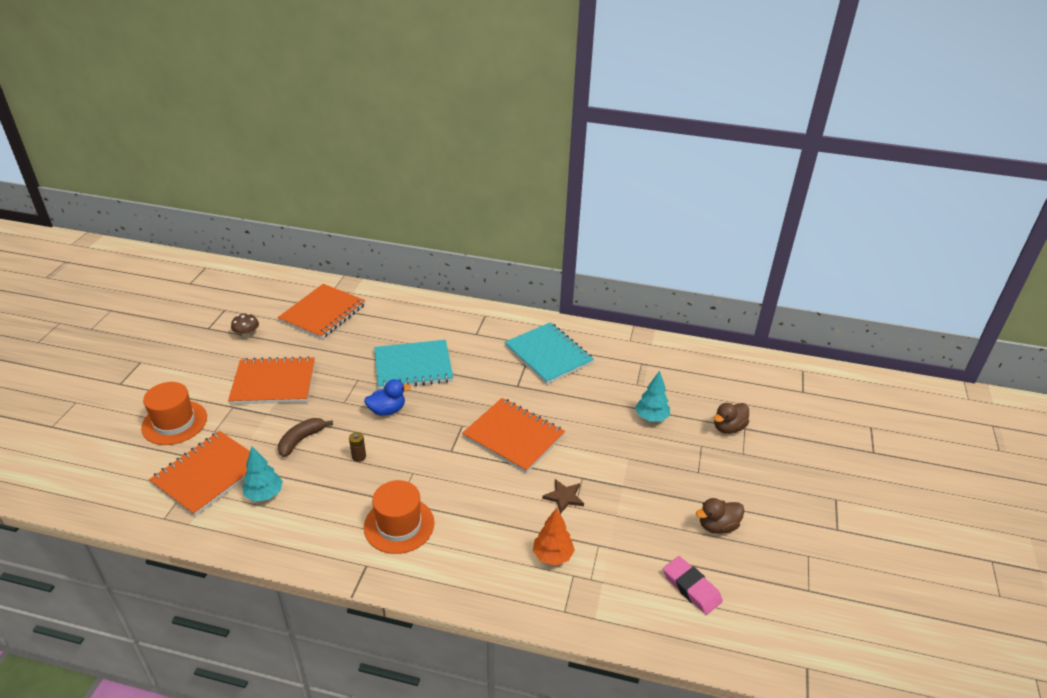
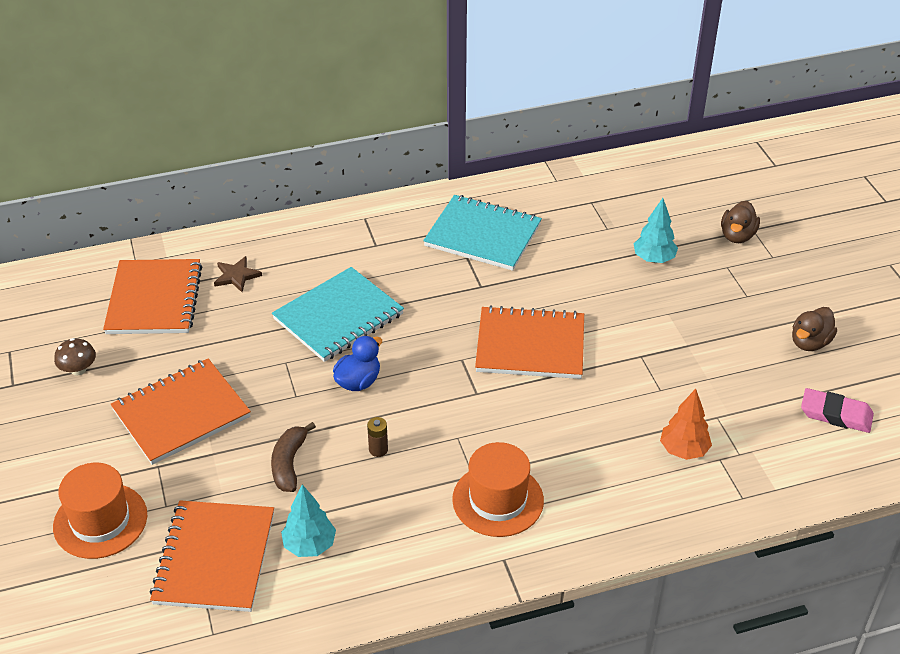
camera: 30 degrees left, 5 degrees up
(564, 497) = (641, 385): brown star -> brown star (236, 276)

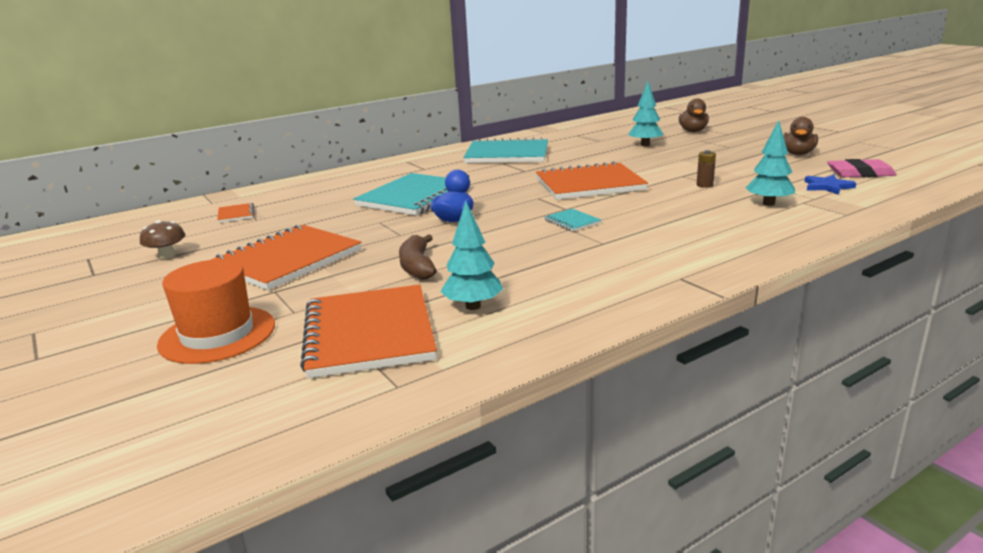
camera: 15 degrees left, 20 degrees down
(154, 299) = (236, 214): orange notebook -> orange notebook, size x0.42
(236, 276) = (310, 195): brown star -> none
(378, 449) = (500, 245): brown battery -> brown battery (704, 185)
(468, 424) = (572, 221): none -> turquoise notebook
(498, 500) = (639, 250): orange hat -> none
(683, 450) = (768, 203): orange tree -> turquoise tree
(774, 433) = (827, 187): none -> blue star

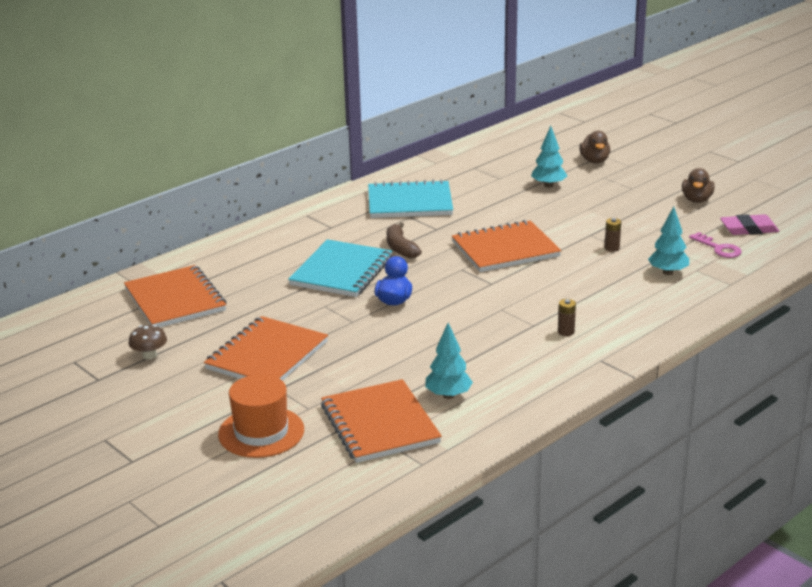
camera: 10 degrees left, 5 degrees up
(236, 214) = (175, 300): orange notebook -> orange notebook, size x2.36
(417, 266) = (386, 358): brown banana -> brown banana (400, 248)
(572, 221) = (501, 300): turquoise notebook -> none
(640, 250) = (566, 332): none -> brown battery
(827, 187) = (718, 248): blue star -> pink key

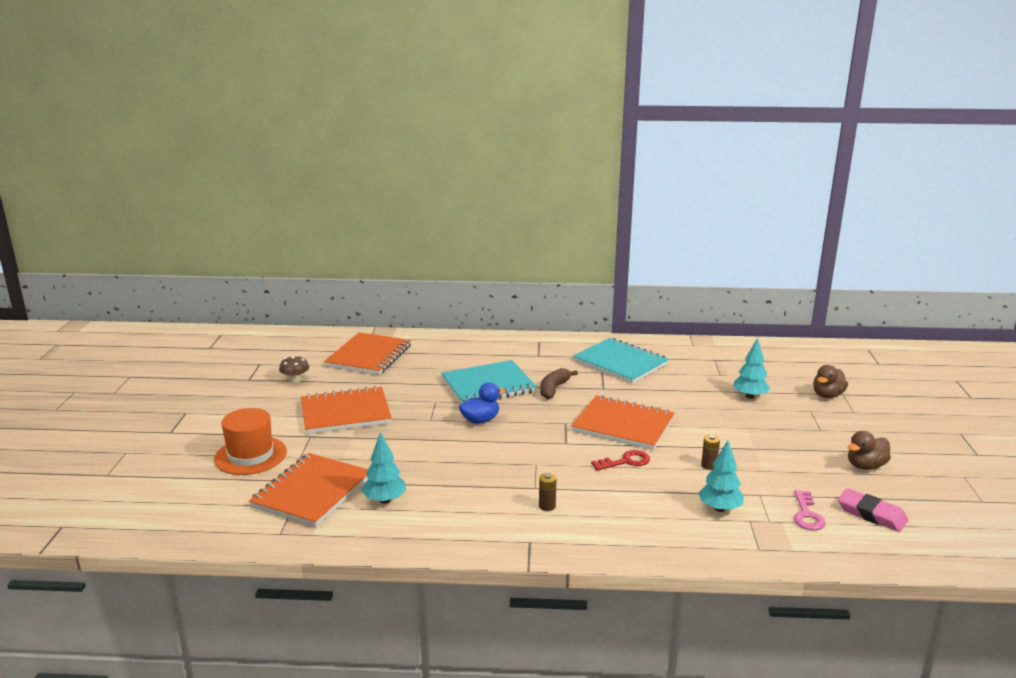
camera: 45 degrees right, 5 degrees down
(556, 274) = (625, 461): none -> red key

